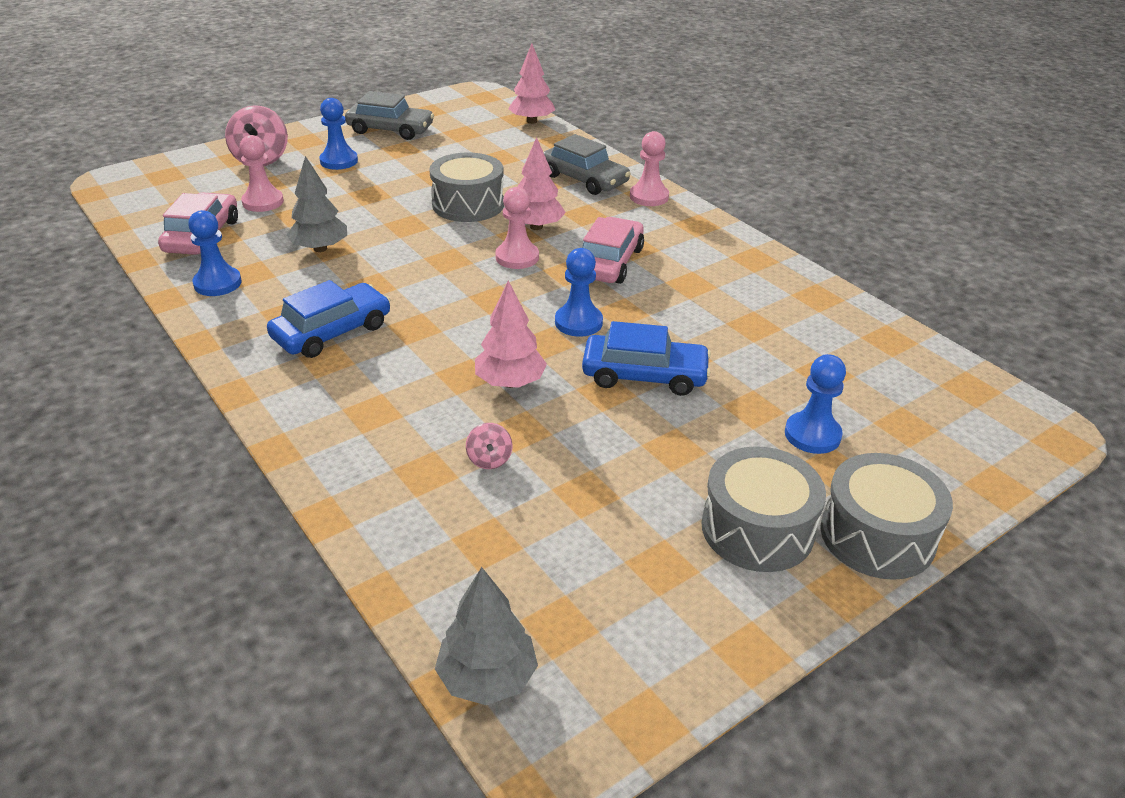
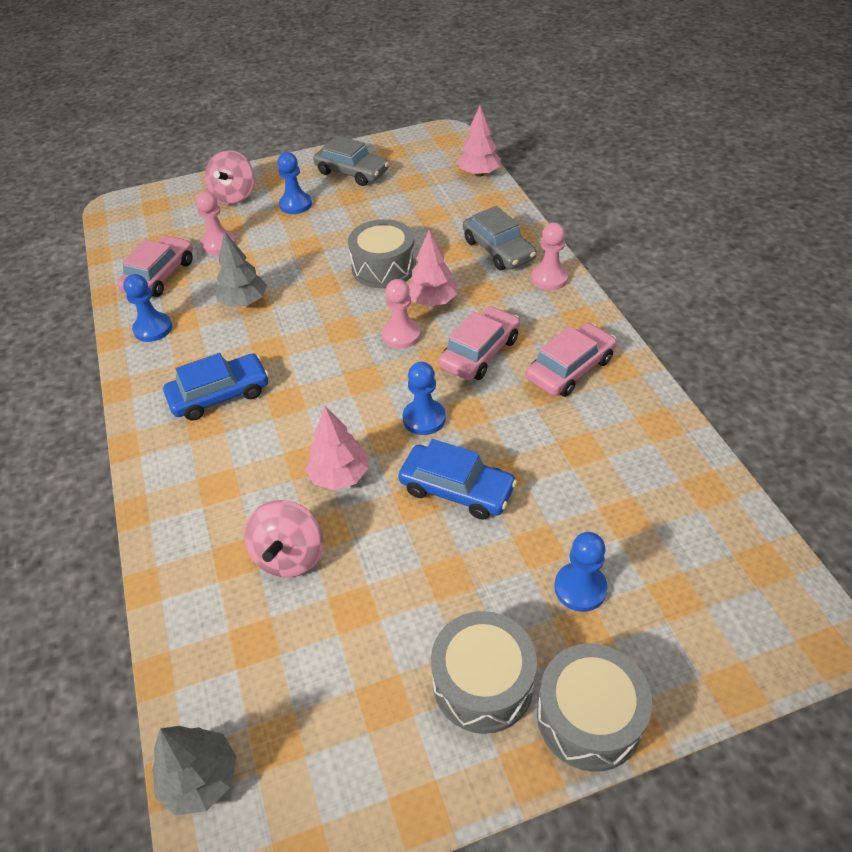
camera: 20 degrees right, 10 degrees up
(489, 460) = (289, 556): pink spinning top -> pink spinning top, size x2.01
(708, 264) = (570, 369): none -> pink car

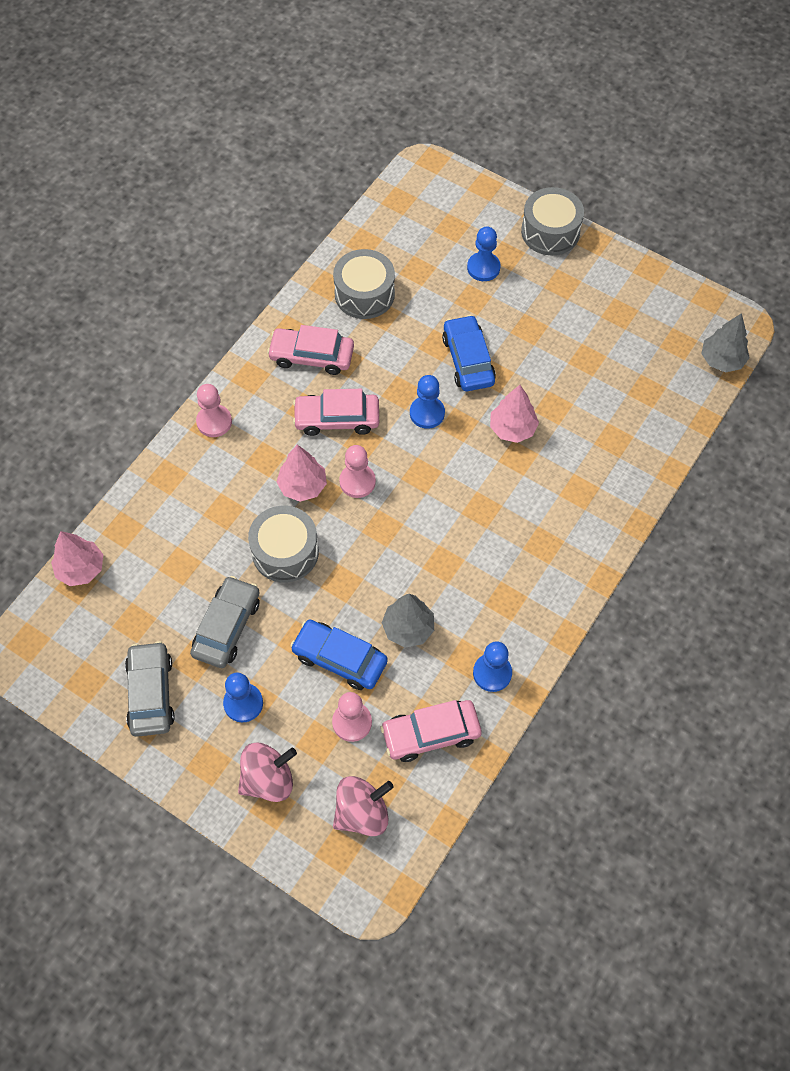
camera: 130 degrees left, 15 degrees up
(220, 395) = (512, 558): blue car -> blue car (339, 658)
(289, 556) = (587, 413): pink spinning top -> pink spinning top (362, 813)
(483, 683) = (572, 280): grey drum -> grey drum (364, 294)
(498, 250) = (199, 479): grey car -> grey car (227, 627)

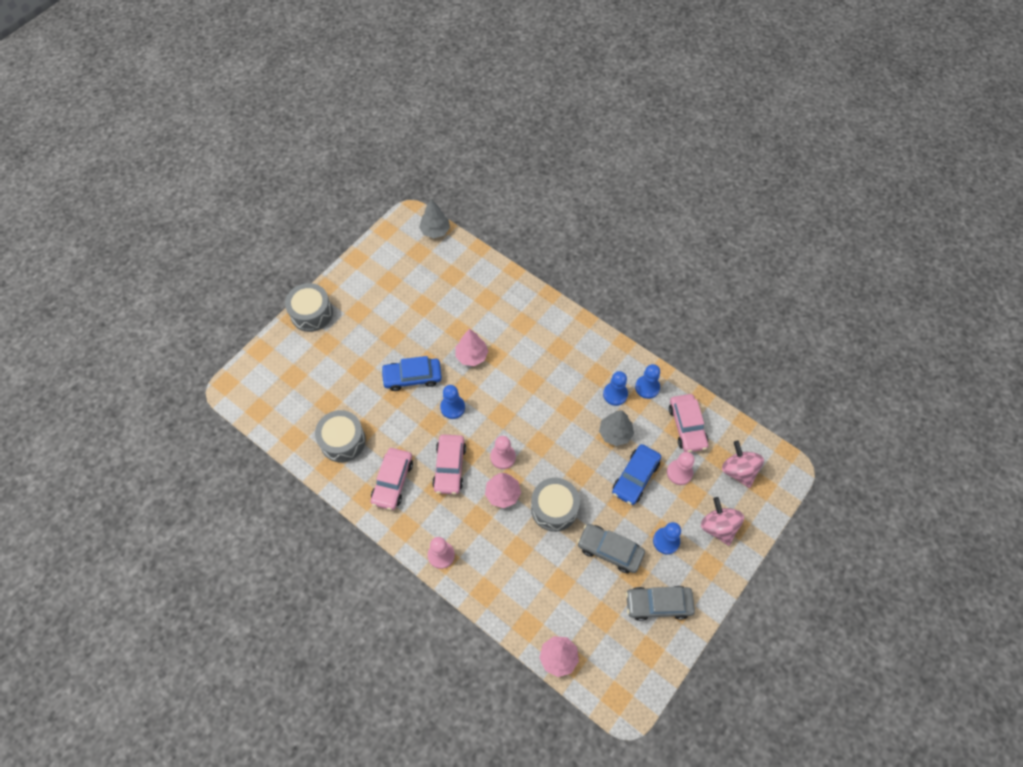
camera: 85 degrees left, 0 degrees up
(483, 268) = (334, 359): blue pawn -> blue pawn (615, 394)

